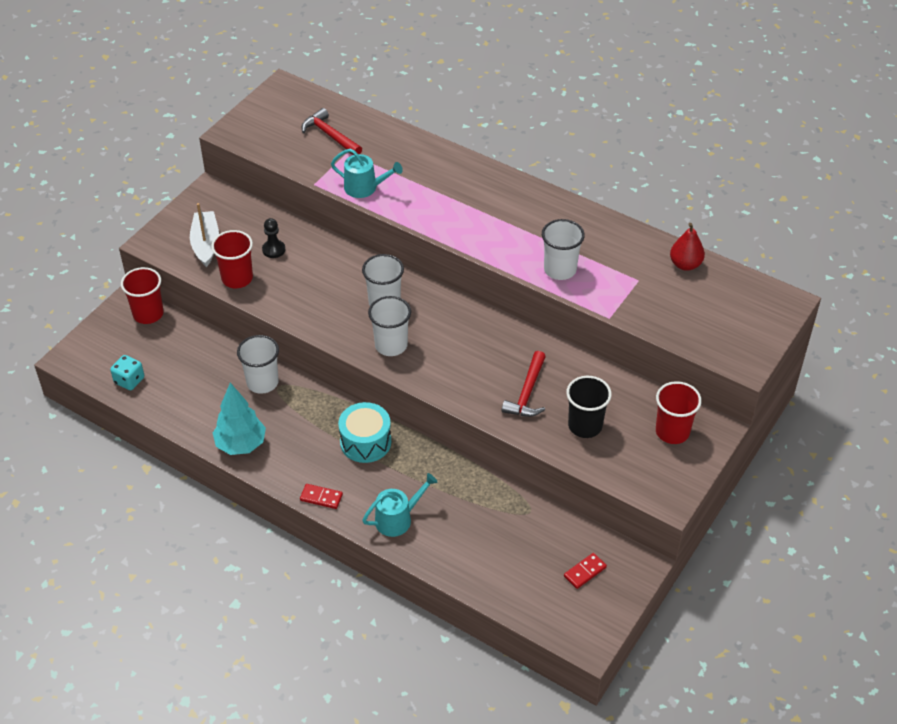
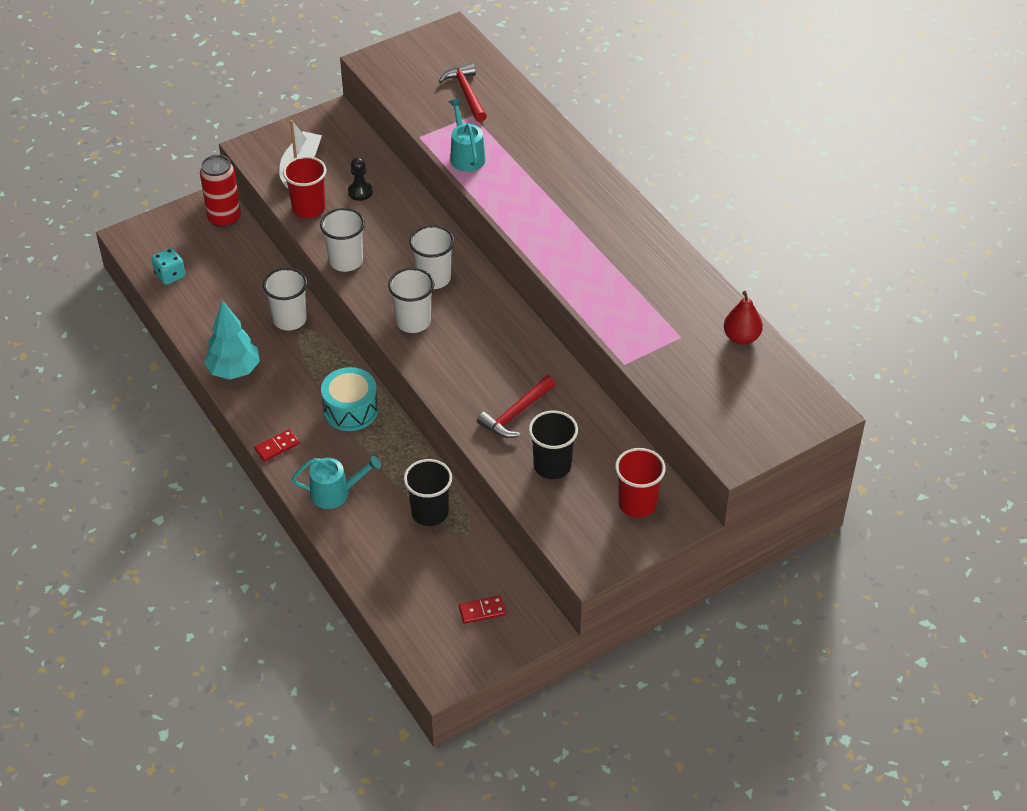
camera: 25 degrees right, 0 degrees up
(148, 314) = (224, 218): red cup -> red can
(321, 497) = (277, 446): red domino -> red domino turned 75 degrees counterclockwise
(364, 188) = (466, 156): turquoise watering can -> turquoise watering can turned 150 degrees counterclockwise
(488, 505) = (429, 513): none -> black cup
(560, 269) = (607, 299): white cup -> white cup (346, 261)

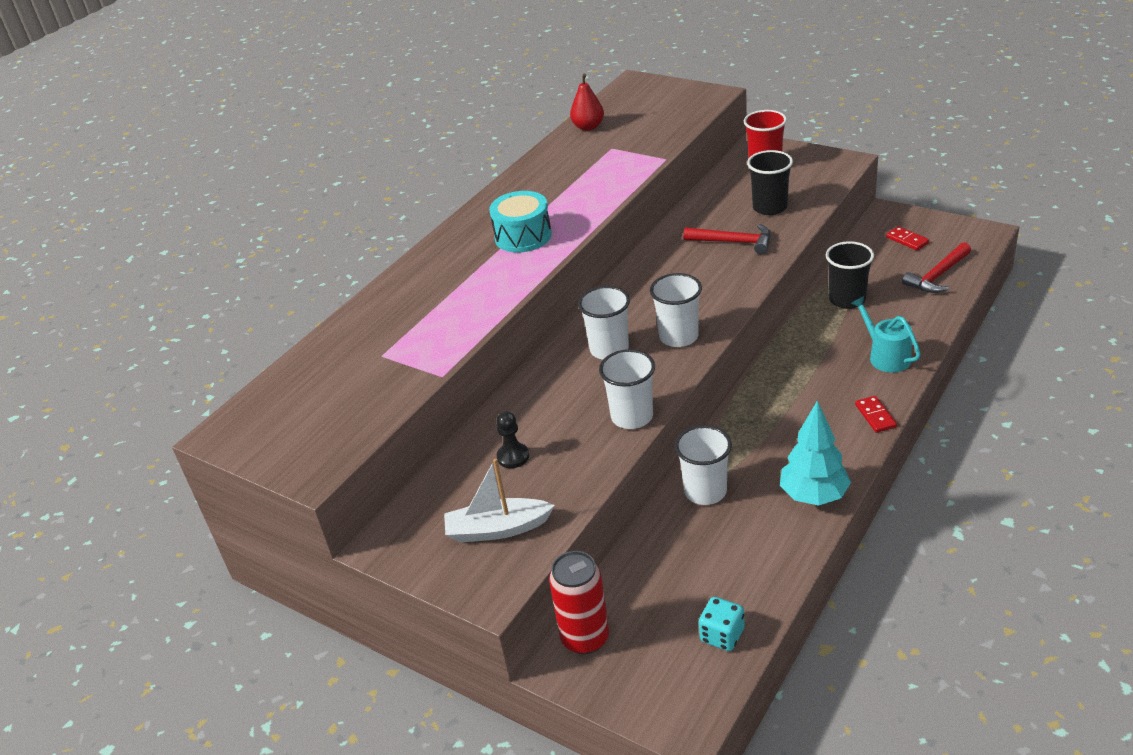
camera: 110 degrees left, 10 degrees down
(277, 446) = (875, 416): red domino -> red domino turned 45 degrees clockwise
(308, 208) = (569, 484): red cup -> none
(350, 410) = (784, 391): turquoise drum -> turquoise drum (523, 236)
(466, 93) = (343, 375): red hammer -> red hammer (937, 276)
(466, 156) = (455, 332): turquoise watering can -> none

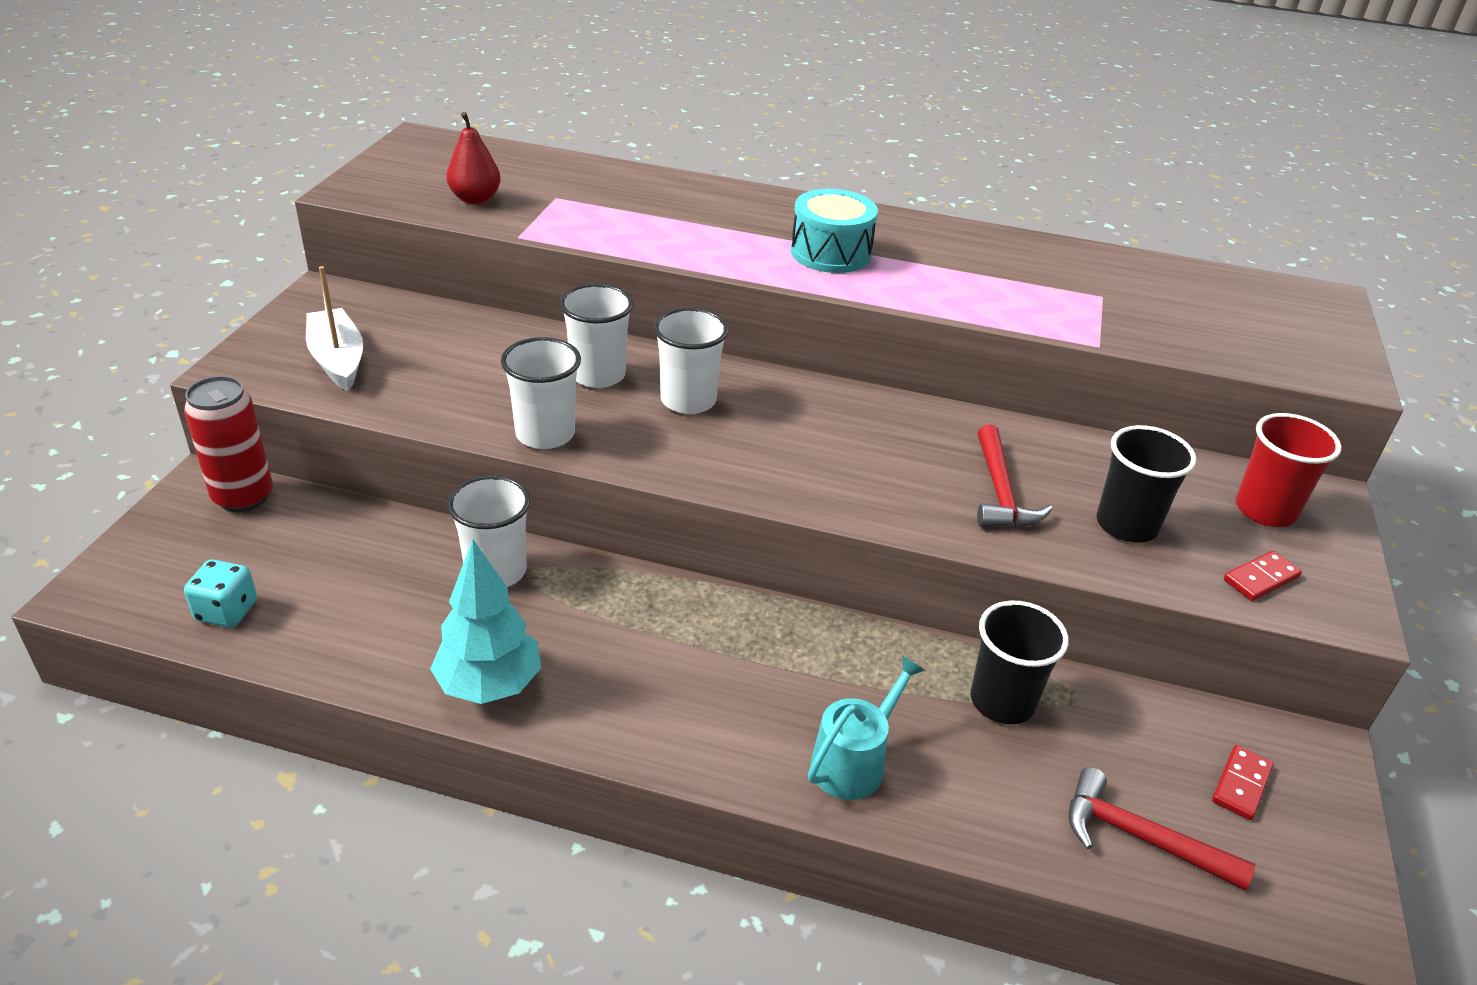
camera: 65 degrees right, 0 degrees up
(513, 457) = (464, 354): black pawn -> none
(588, 127) = (1151, 271): red pear -> red pear (475, 199)
(678, 337) = (731, 458): white cup -> white cup (598, 375)
(875, 416) = (688, 753): red domino -> red domino (1261, 578)

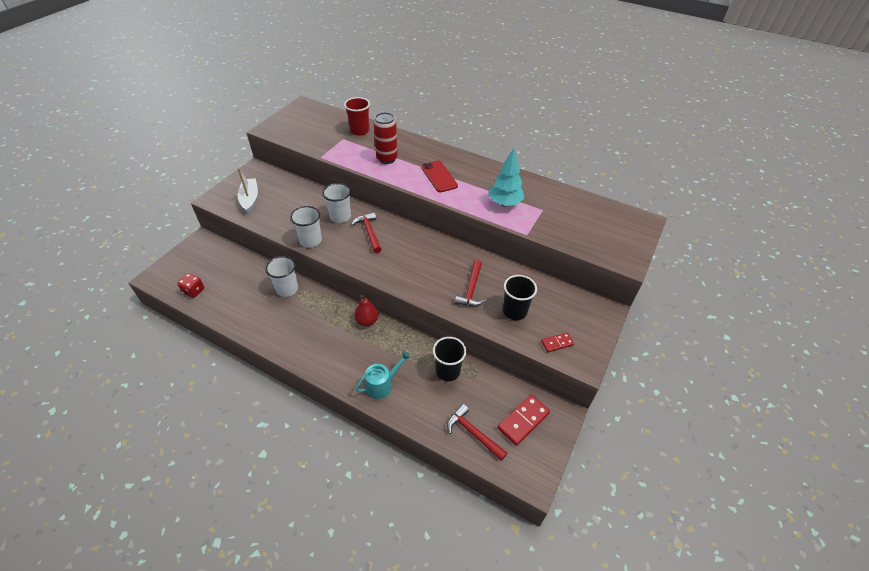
camera: 15 degrees right, 10 degrees up
(226, 611) = (194, 291): turquoise dice -> red dice
(243, 497) = (212, 246): red can -> red can (387, 159)
(475, 199) = (312, 137): red pear -> red pear (367, 320)
(489, 685) = (269, 333): turquoise tree -> turquoise tree (504, 203)
(688, 400) = (369, 232): white cup -> red hammer
(830, 253) = (439, 176): turquoise drum -> red phone
(1241, 784) = (523, 420): red domino -> red domino, size x1.70
(1265, 510) = (577, 313): red cup -> red cup (359, 131)

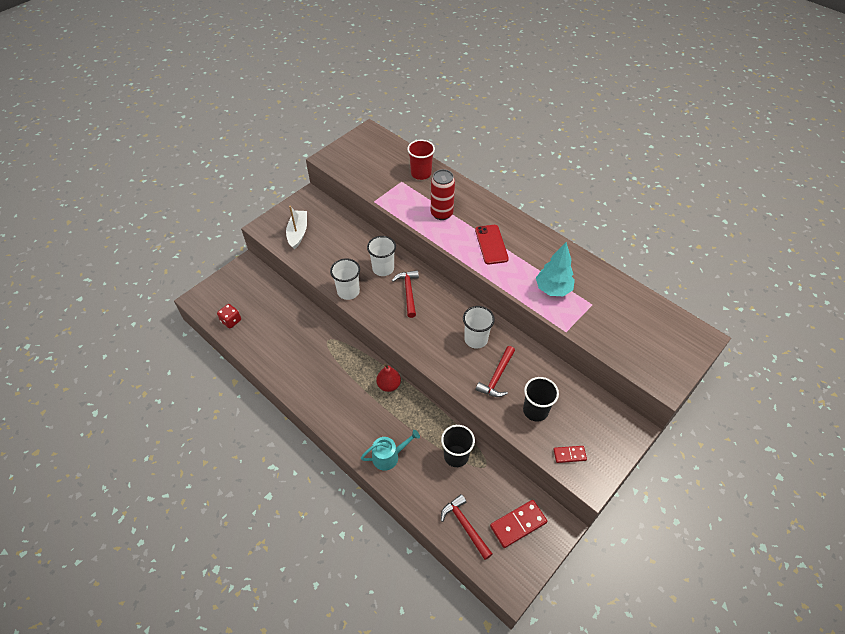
camera: 15 degrees right, 5 degrees up
(287, 289) = (318, 335): white cup -> white cup (476, 339)

